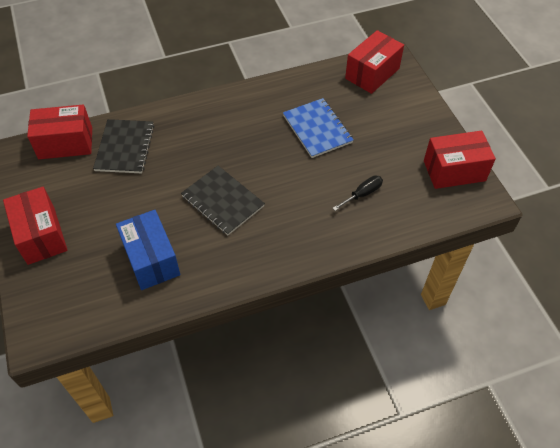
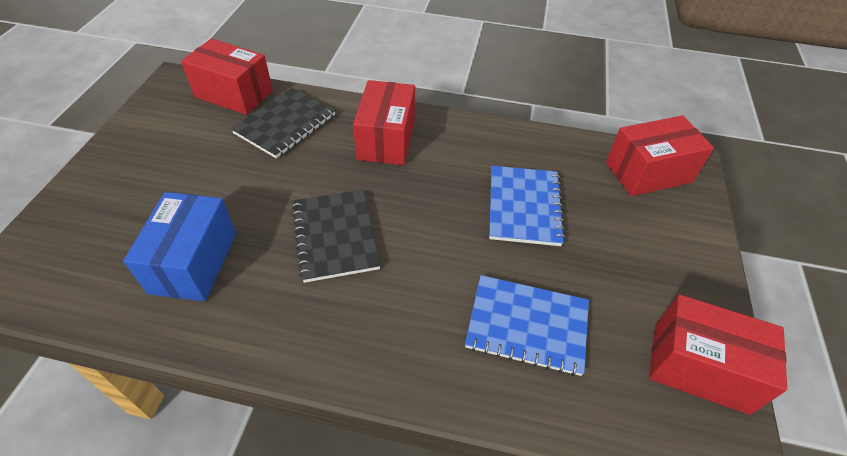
camera: 30 degrees right, 5 degrees down
(41, 235) = (118, 172): red box -> red box (386, 139)
(362, 194) = (527, 325): black screwdriver -> blue notebook

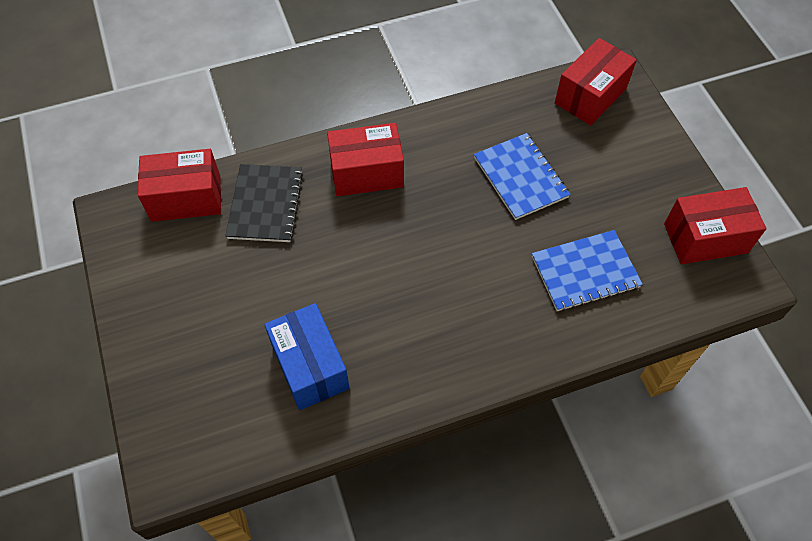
camera: 30 degrees left, 10 degrees up
(335, 236) = (400, 282): black notebook -> none
(386, 139) = (367, 173): red box -> red box turned 75 degrees counterclockwise

